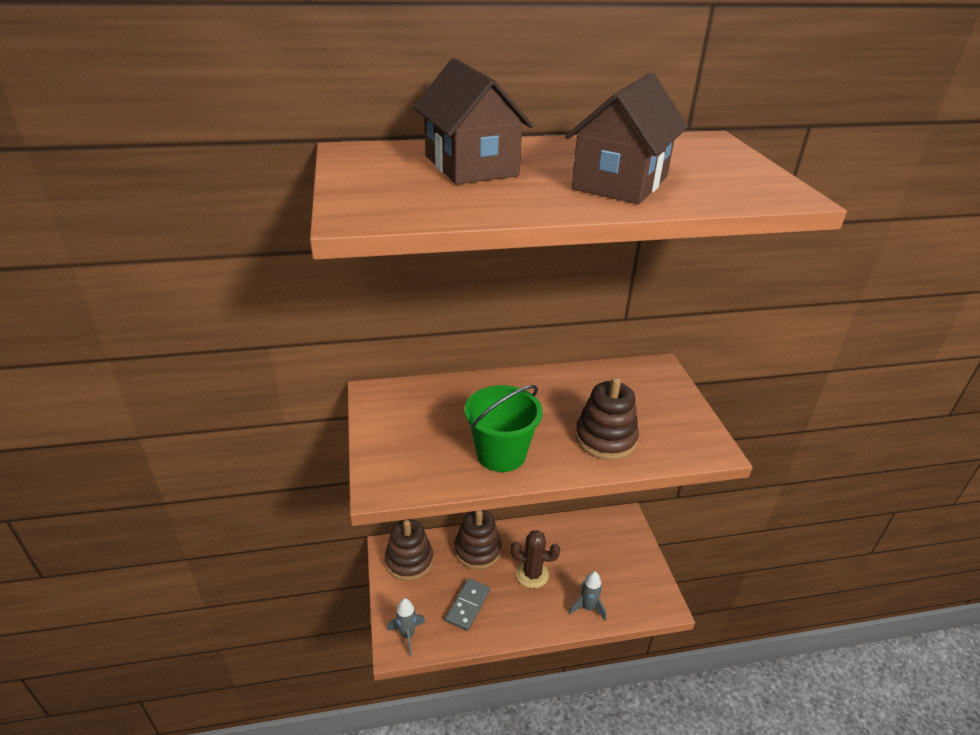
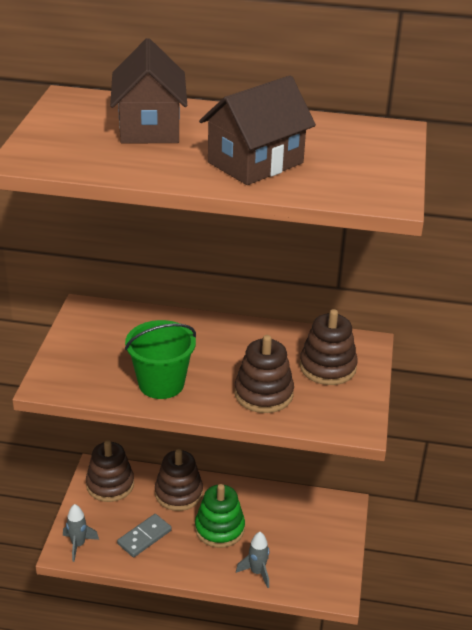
camera: 20 degrees right, 0 degrees up
(532, 574) = (219, 528): brown cactus -> green stacking toy
(643, 397) = (327, 367): none -> brown stacking toy

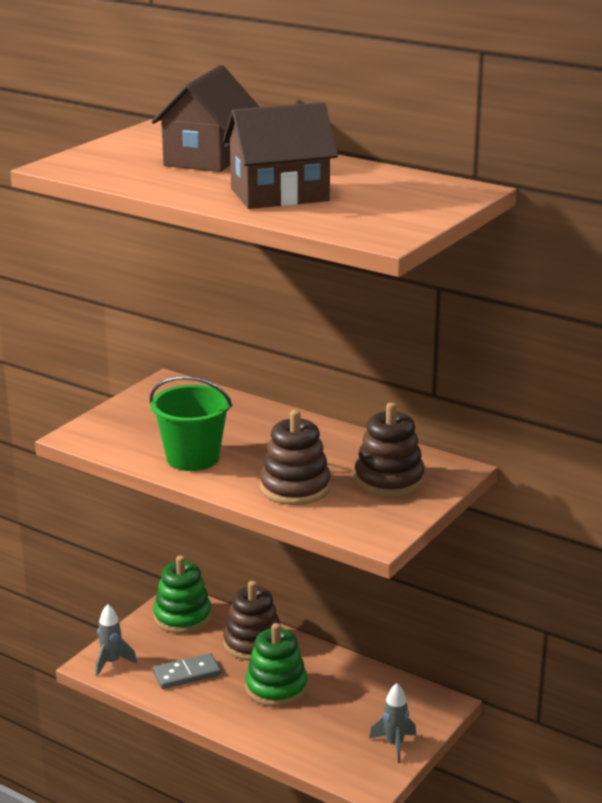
camera: 25 degrees right, 10 degrees down
(110, 484) = (182, 617): brown stacking toy -> green stacking toy
(257, 572) = (290, 739): grey rocket -> grey rocket (394, 745)

